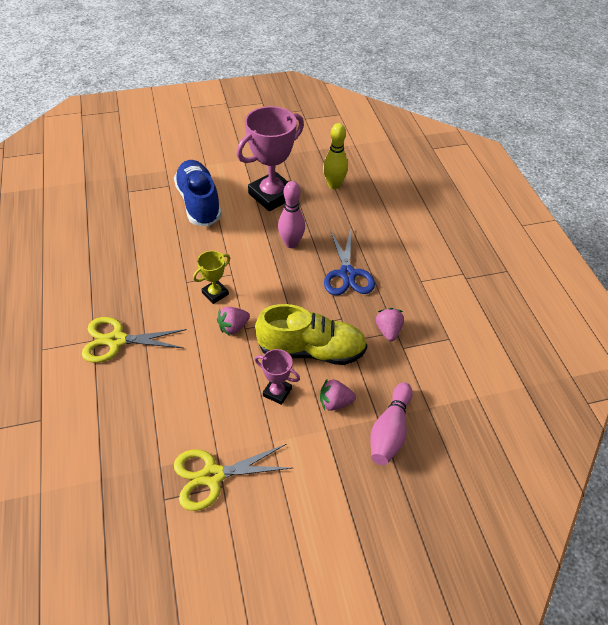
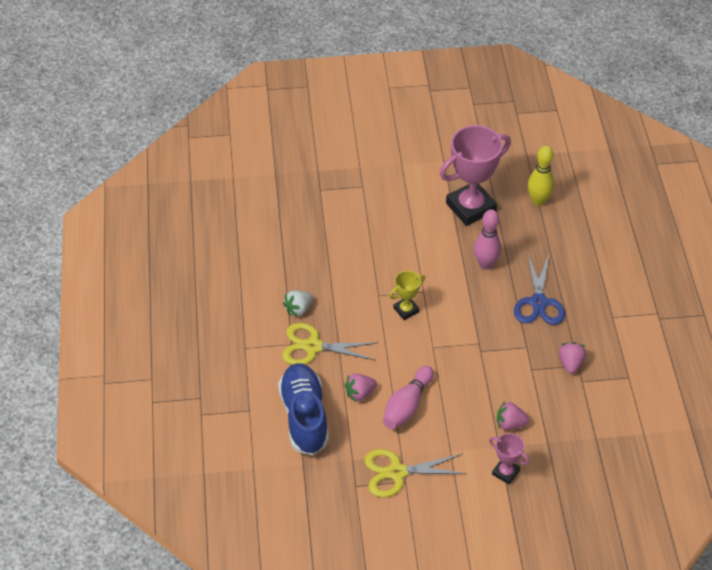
camera: 10 degrees right, 0 degrees up
(102, 303) = (298, 309): none -> white strawberry
(199, 203) = (393, 210): blue shoe -> blue shoe (304, 417)
(233, 327) = (422, 345): pink strawberry -> pink strawberry (360, 393)
(277, 392) = (458, 409): pink trophy -> pink trophy (505, 472)
(311, 350) = (494, 374): yellow shoe -> none
(390, 431) = (556, 454): pink bowling pin -> pink bowling pin (407, 405)

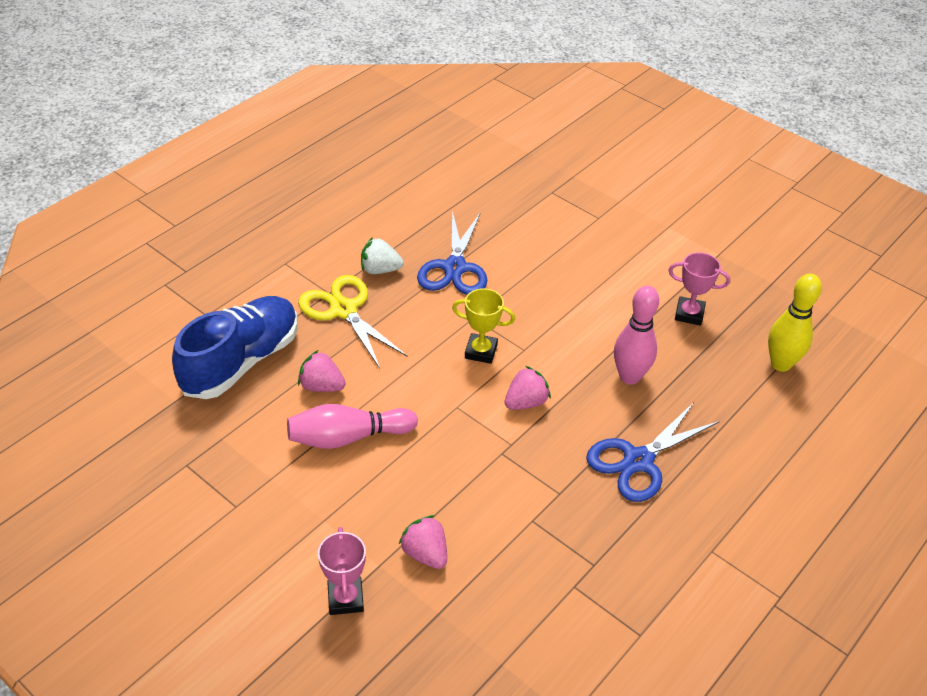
camera: 45 degrees right, 5 degrees down
(333, 276) = (454, 268): none -> blue scissors
(397, 472) = (241, 489): yellow scissors -> none
(470, 207) = (689, 314): pink trophy -> pink trophy, size x0.49
(570, 363) = (587, 554): pink strawberry -> pink strawberry (525, 402)

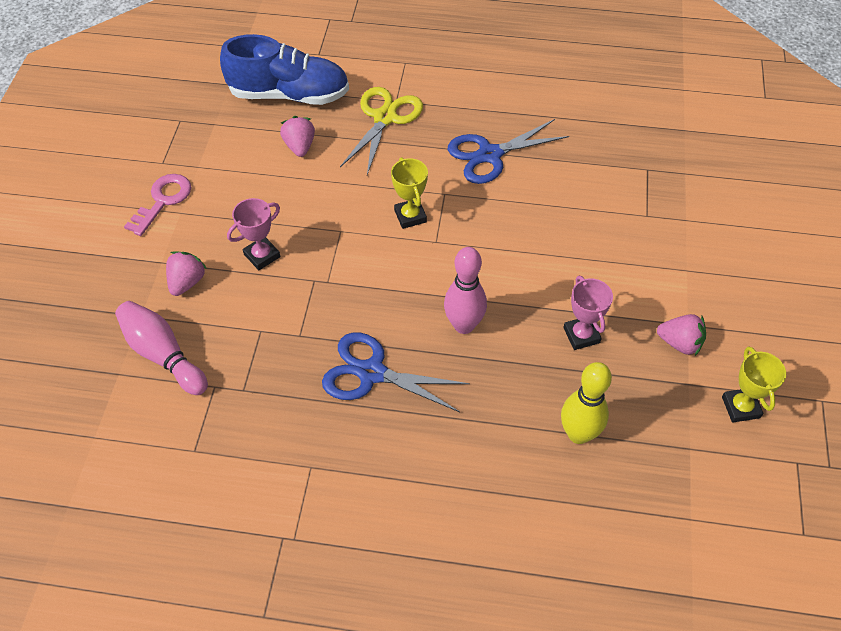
camera: 60 degrees right, 10 degrees up
(293, 528) = (163, 201): none -> pink key
(345, 598) = (122, 258): pink trophy -> pink trophy (262, 255)
(348, 437) = (263, 185): pink bowling pin -> pink bowling pin (163, 354)
(380, 270) = (446, 114): white strawberry -> none
(525, 402) = (378, 270): pink strawberry -> pink strawberry (679, 343)
(809, 268) = (740, 407): none -> yellow trophy

